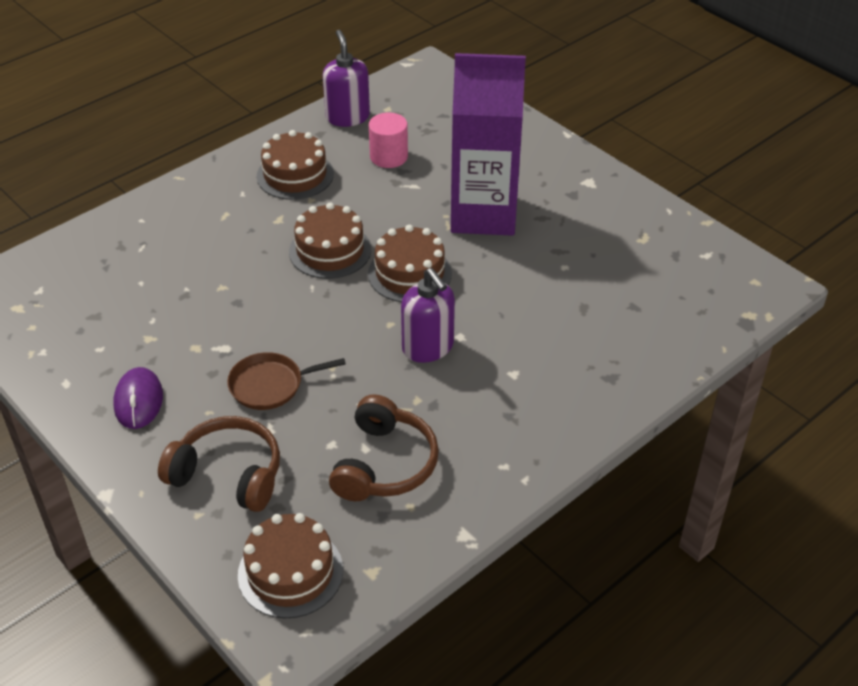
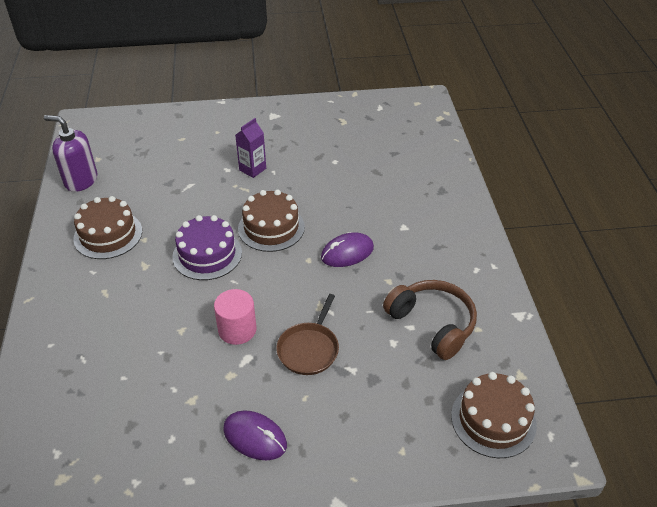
camera: 55 degrees left, 0 degrees up
(228, 474) = (376, 414): brown headphones -> none
(330, 250) = (207, 254): brown cake -> purple cake
(389, 157) = (147, 182): pink cylinder -> pink cylinder (237, 330)
(428, 347) = (347, 253): purple soap dispenser -> purple mouse
(483, 214) = (252, 169): purple carton -> purple carton, size x0.40

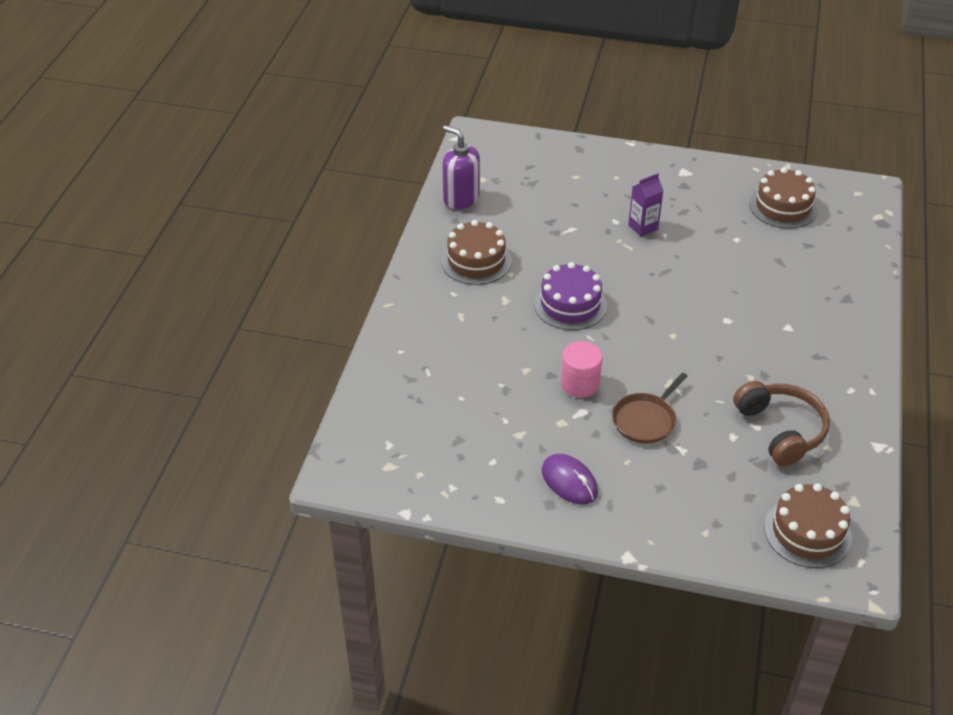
camera: 20 degrees right, 0 degrees up
(271, 228) = (644, 293): brown cake -> brown cake (783, 207)
(347, 253) = (716, 338): purple mouse -> none

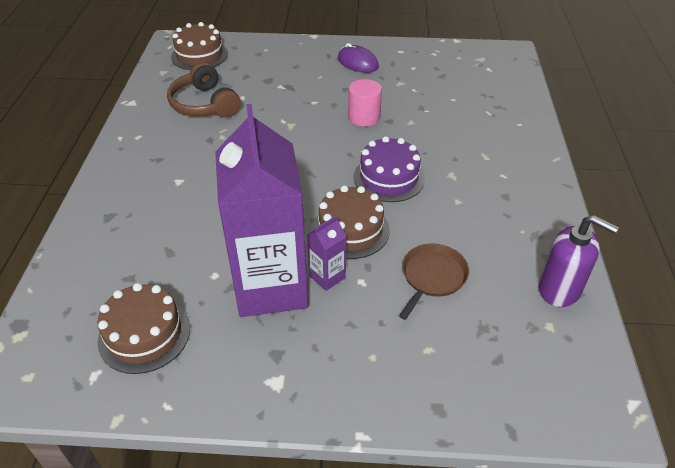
camera: 170 degrees right, 0 degrees up
(476, 261) = (499, 210): brown cake -> brown cake (350, 230)
(645, 420) = (308, 100): brown pan -> brown pan (432, 277)
(689, 225) = (271, 287): none -> purple carton

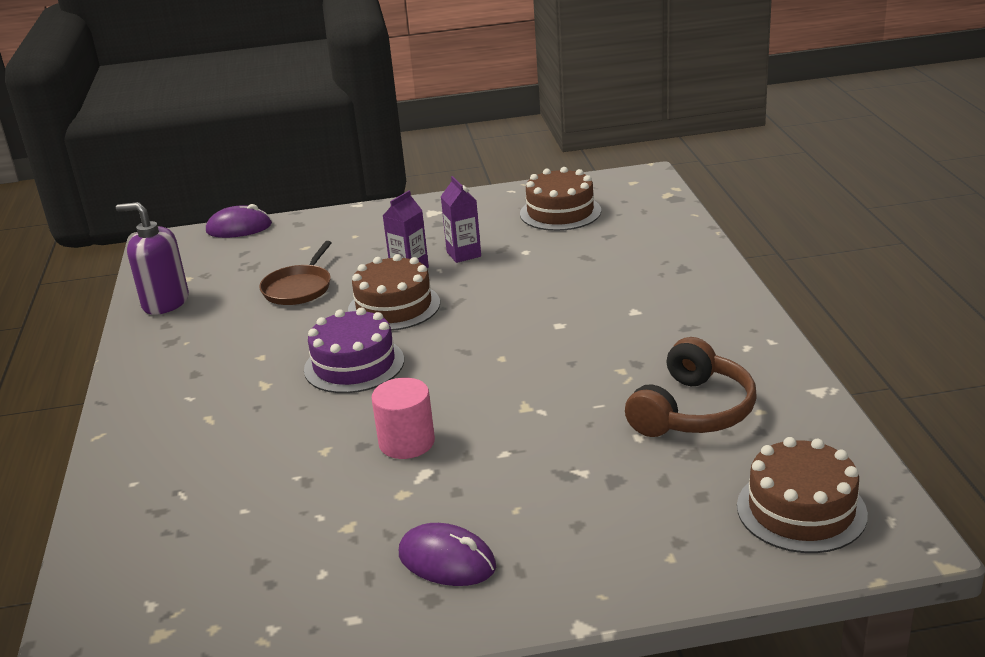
camera: 170 degrees right, 15 degrees down
(204, 104) = (693, 411): brown headphones -> brown headphones turned 75 degrees clockwise
(271, 287) = (463, 254): purple carton -> purple carton, size x0.40
(514, 422) = (239, 228): none -> purple mouse

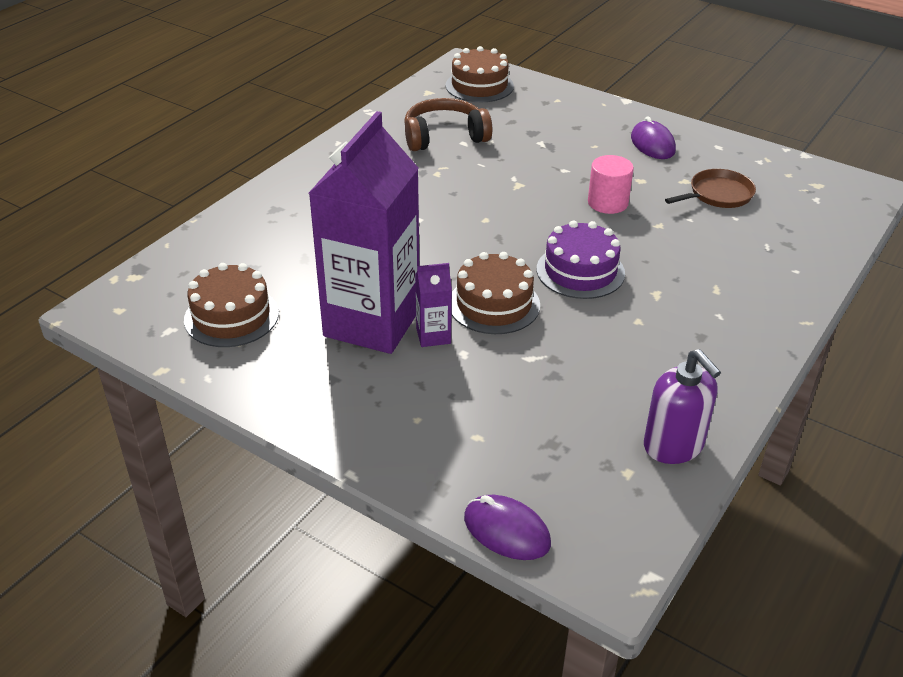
camera: 140 degrees left, 10 degrees up
(299, 288) = (541, 378): brown pan -> brown pan (718, 194)
(463, 254) = (372, 323): purple carton -> purple carton, size x2.49

